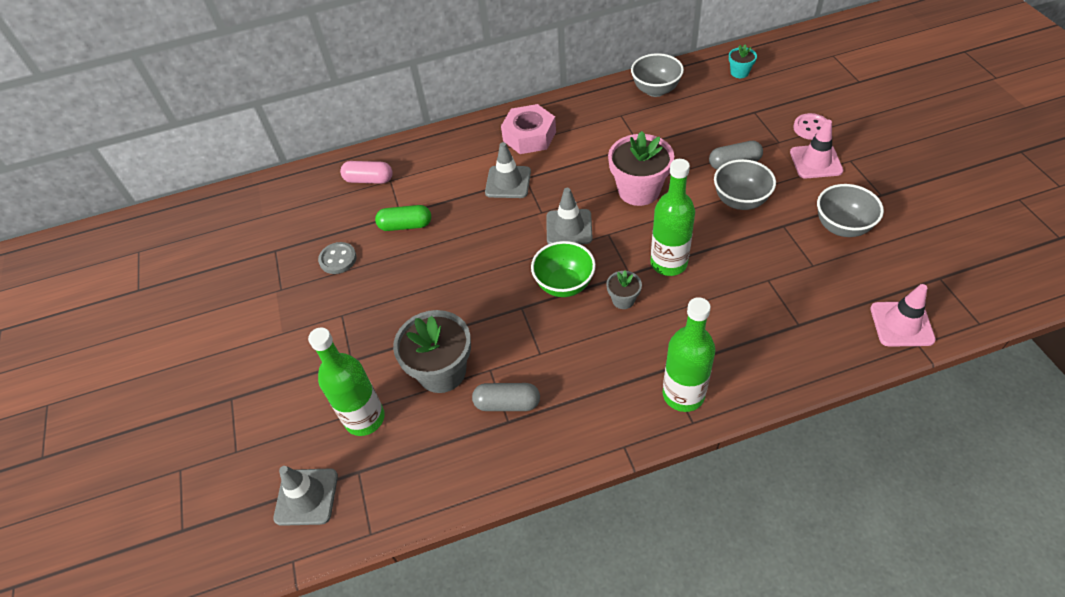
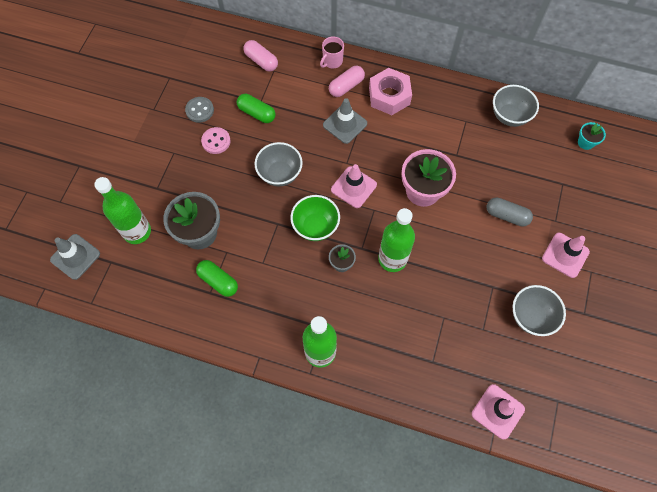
camera: 30 degrees right, 15 degrees up
(445, 140) = (332, 61): none -> pink mug
(479, 152) = (346, 86): none -> pink capsule
(507, 403) = (218, 281): grey capsule -> green capsule
(569, 227) = (353, 187): grey traffic cone -> pink traffic cone
(740, 201) = (482, 247): grey bowl -> grey bowl (280, 174)
(811, 128) = (590, 226): pink button -> pink button (216, 141)

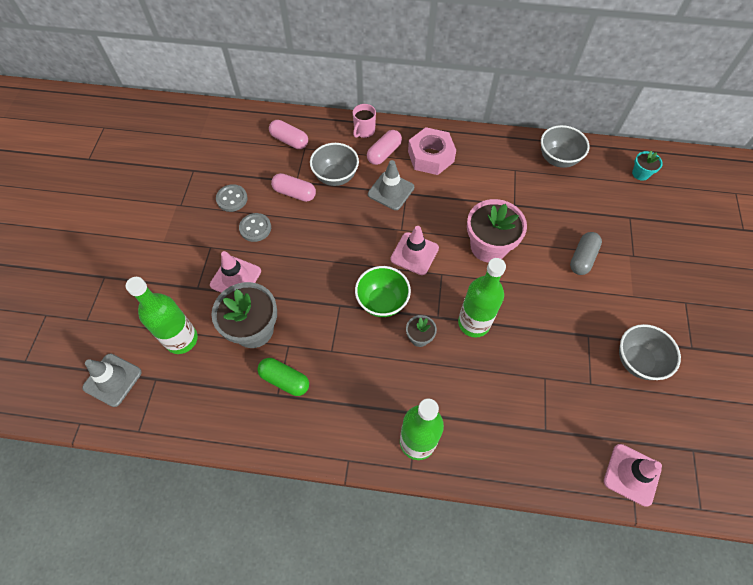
camera: 10 degrees left, 5 degrees down
(216, 141) = (255, 228): pink button -> grey button
(256, 113) = (294, 193): green capsule -> pink capsule
(280, 174) = (332, 252): grey bowl -> grey bowl (336, 177)
(506, 215) = (582, 258): grey capsule -> grey capsule turned 75 degrees counterclockwise
(565, 255) = (654, 289): pink traffic cone -> pink traffic cone (236, 278)

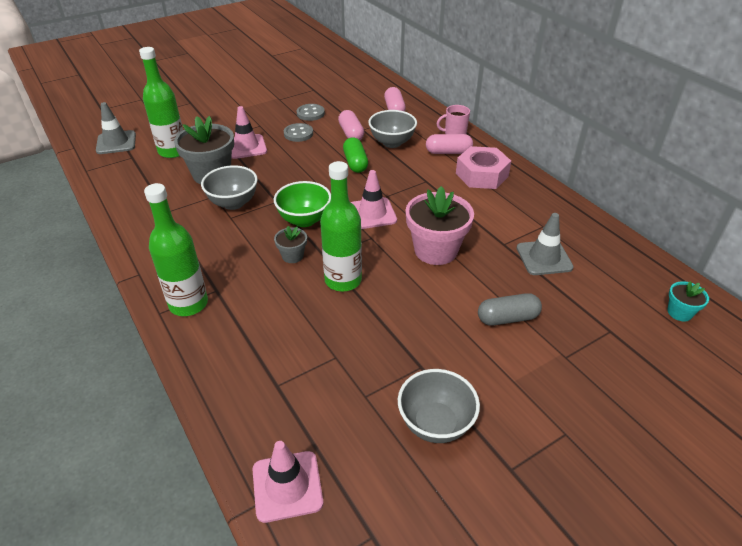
camera: 50 degrees right, 20 degrees down
(285, 380) = (182, 208): green capsule -> green capsule (355, 163)
(391, 191) = (417, 173): grey traffic cone -> grey traffic cone (544, 258)
(558, 159) = (599, 246): grey bowl -> grey bowl (233, 203)

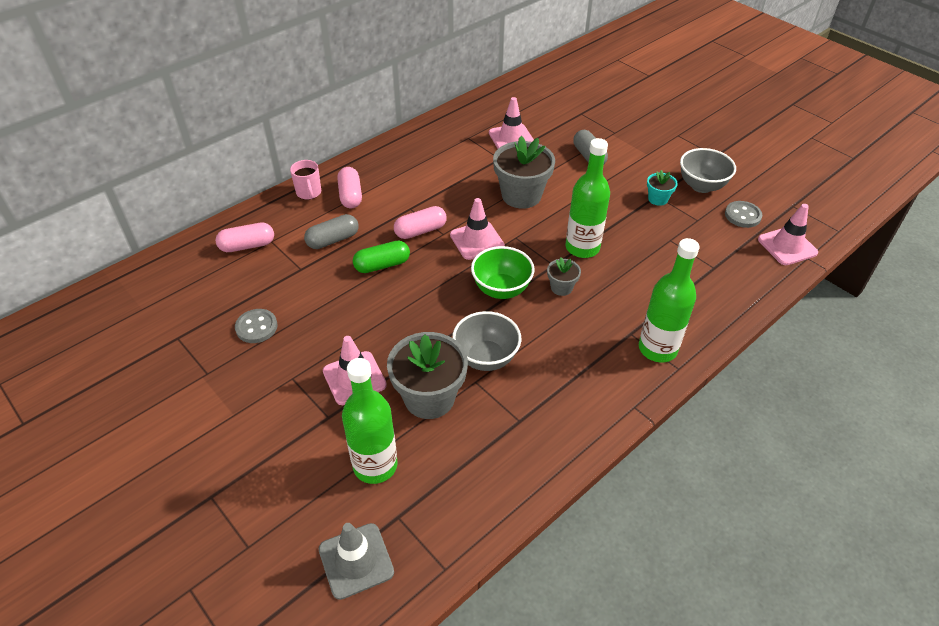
camera: 100 degrees left, 5 degrees up
(298, 134) = (315, 329): grey button -> grey button (742, 215)
(351, 134) = (313, 278): pink capsule -> pink capsule (420, 231)
(392, 143) = (333, 240): grey bowl -> grey capsule
(435, 250) = (521, 195): pink flower pot -> grey flower pot
(481, 175) = (392, 172): pink nut -> none
(544, 258) = (511, 138): grey traffic cone -> pink traffic cone
(679, 312) = (550, 85): turquoise flower pot -> turquoise flower pot (658, 199)

